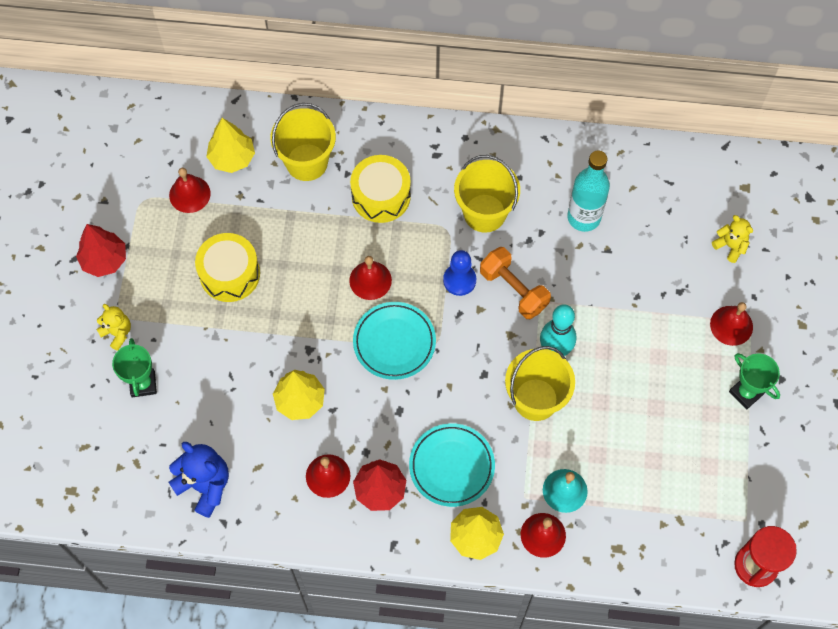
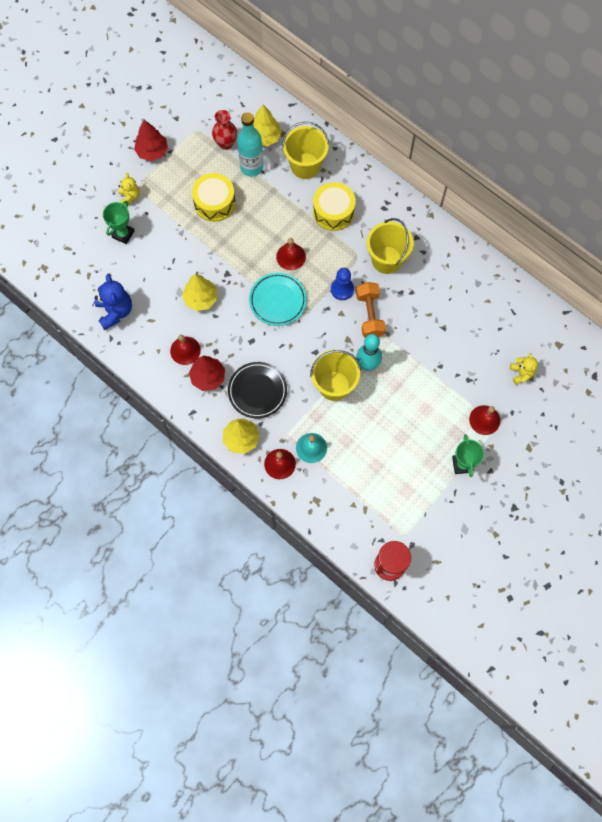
camera: 35 degrees right, 5 degrees up
(189, 194) = (226, 143): red bell -> red vase
(451, 466) = (257, 391): turquoise plate -> black plate
(584, 217) = (444, 299): turquoise bottle -> turquoise bottle (251, 167)

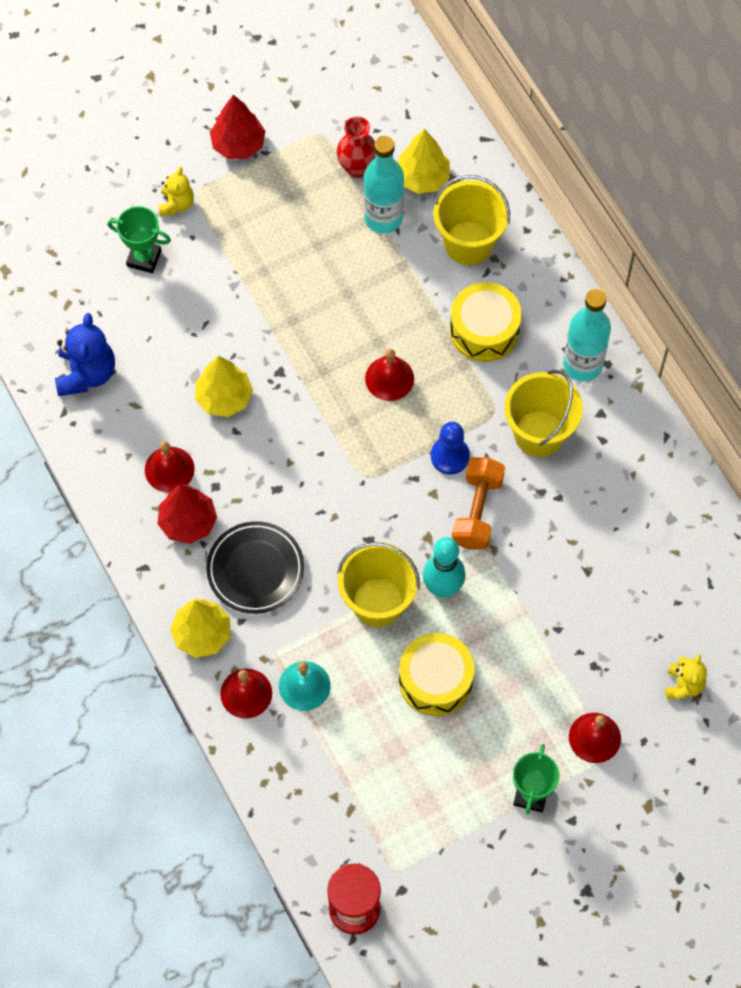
camera: 20 degrees right, 5 degrees down
(123, 234) = (144, 258): green trophy -> green trophy turned 60 degrees clockwise
(214, 203) = (303, 255): yellow drum -> yellow drum (435, 680)
(278, 300) = (342, 440): turquoise plate -> none
(395, 213) = (582, 364): none -> turquoise bottle

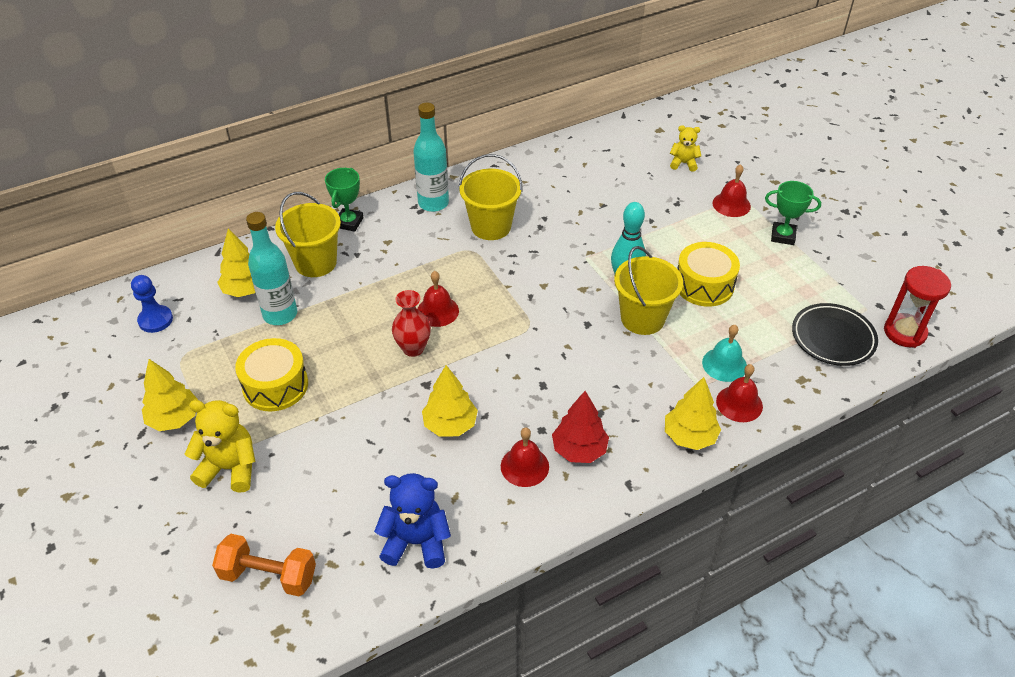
camera: 90 degrees left, 20 degrees down
(144, 258) = (288, 494): green trophy -> green trophy (349, 222)
(176, 204) = (230, 468): yellow teddy bear -> yellow teddy bear, size x1.66
(238, 144) = (174, 419): red tree -> yellow tree
(255, 570) = (622, 399): black plate -> black plate (833, 338)
(357, 168) = (224, 332): red vase -> red vase (413, 348)
(450, 456) = (510, 275): blue pawn -> blue pawn (155, 320)
(477, 511) = (558, 261): orange dumbbell -> orange dumbbell (268, 575)
(484, 330) = (398, 255): yellow drum -> yellow drum (275, 385)

